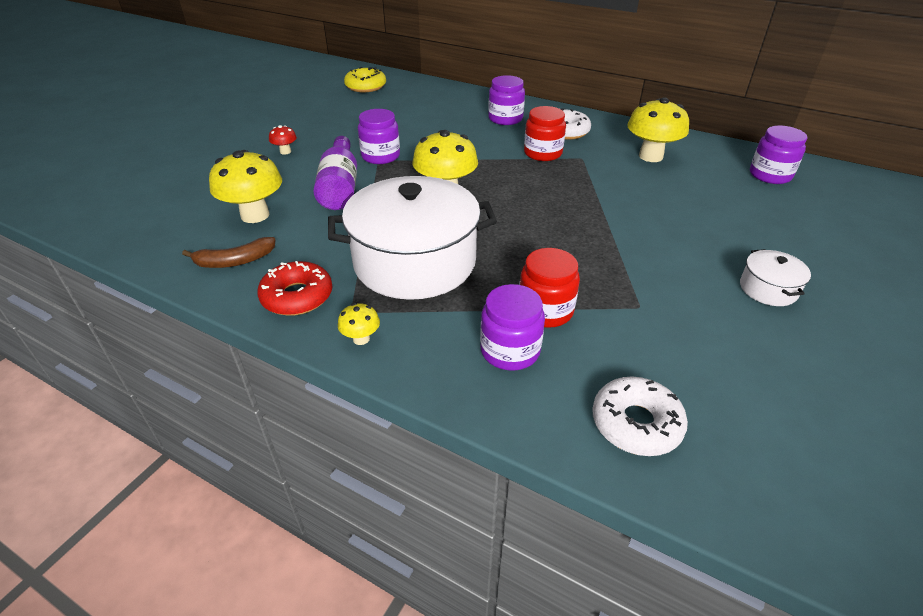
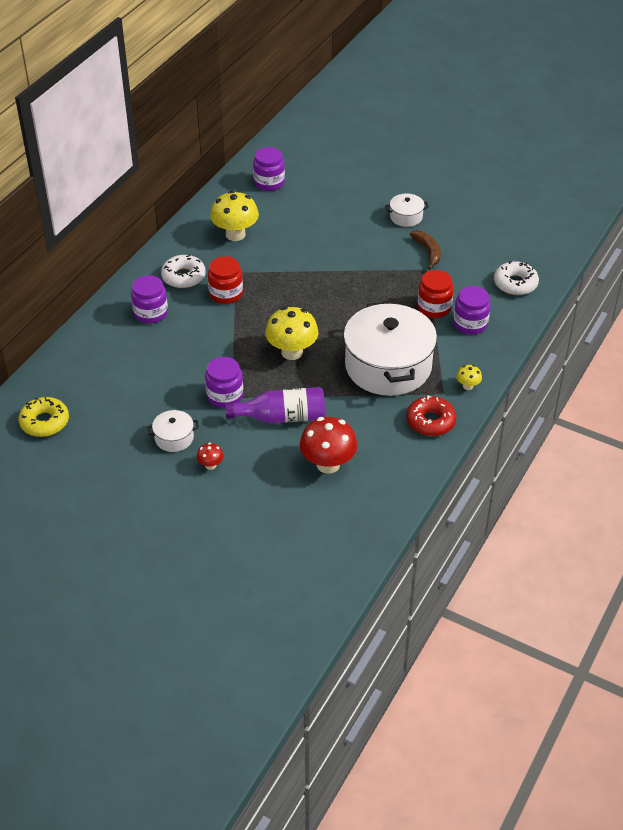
camera: 90 degrees left, 5 degrees up
(235, 261) = (392, 463): brown banana -> brown banana (428, 252)
(255, 215) = (328, 464): yellow mushroom -> red mushroom
(329, 134) = (174, 438): none -> white pot

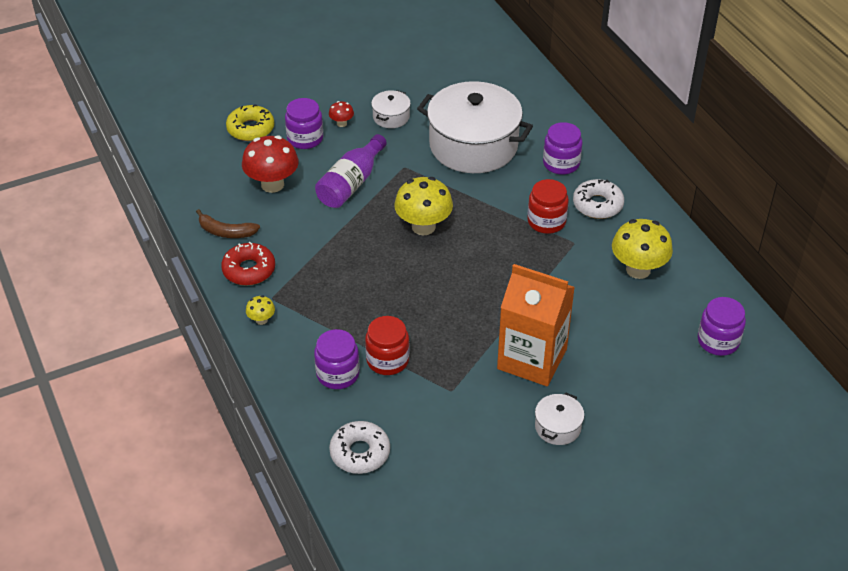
camera: 125 degrees right, 0 degrees up
(44, 422) = (477, 61): yellow donut -> yellow donut (250, 129)
(225, 396) = (410, 163): purple jar -> purple jar (305, 138)
(364, 248) = (532, 359): none -> orange carton
(388, 366) = (342, 280): white pot -> white pot (473, 145)
(428, 252) = (479, 409): brown banana -> brown banana (226, 232)

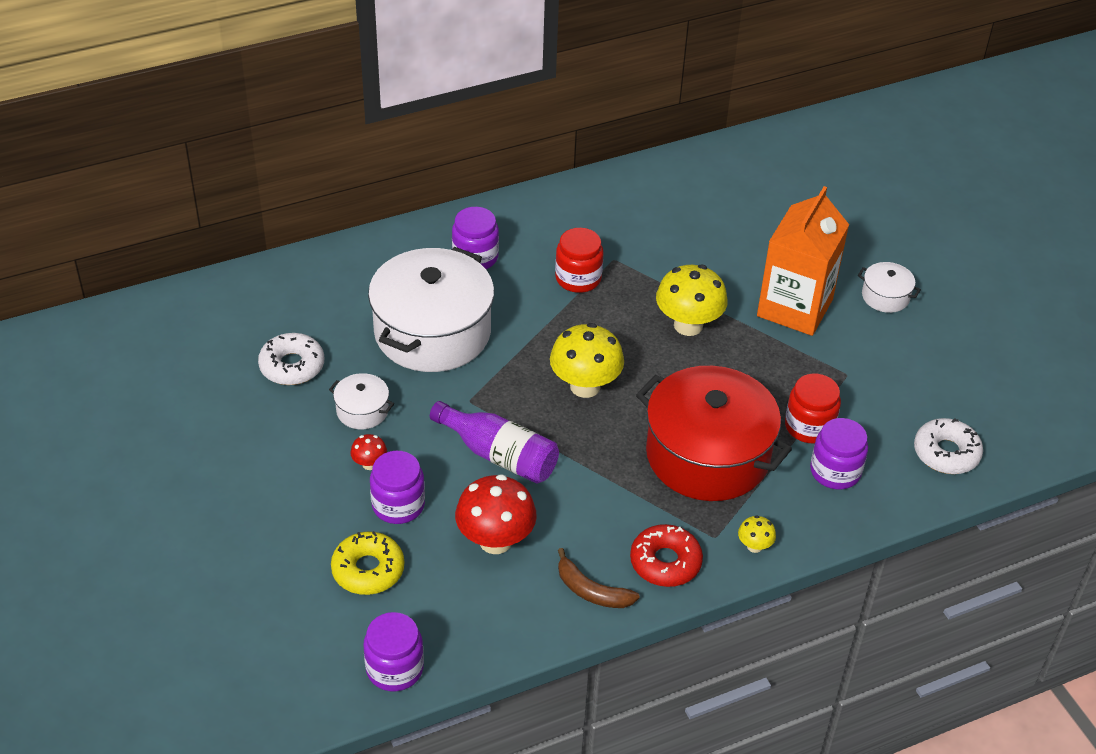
camera: 90 degrees left, 0 degrees up
(226, 232) = (591, 591): brown banana -> brown banana turned 105 degrees clockwise
(354, 296) = (707, 455): none -> red pot
(597, 205) = (551, 234): white donut -> white donut (292, 366)
(638, 269) = (656, 215): yellow mushroom -> yellow mushroom (688, 325)
(718, 341) = (757, 173): purple jar -> purple jar (394, 669)

